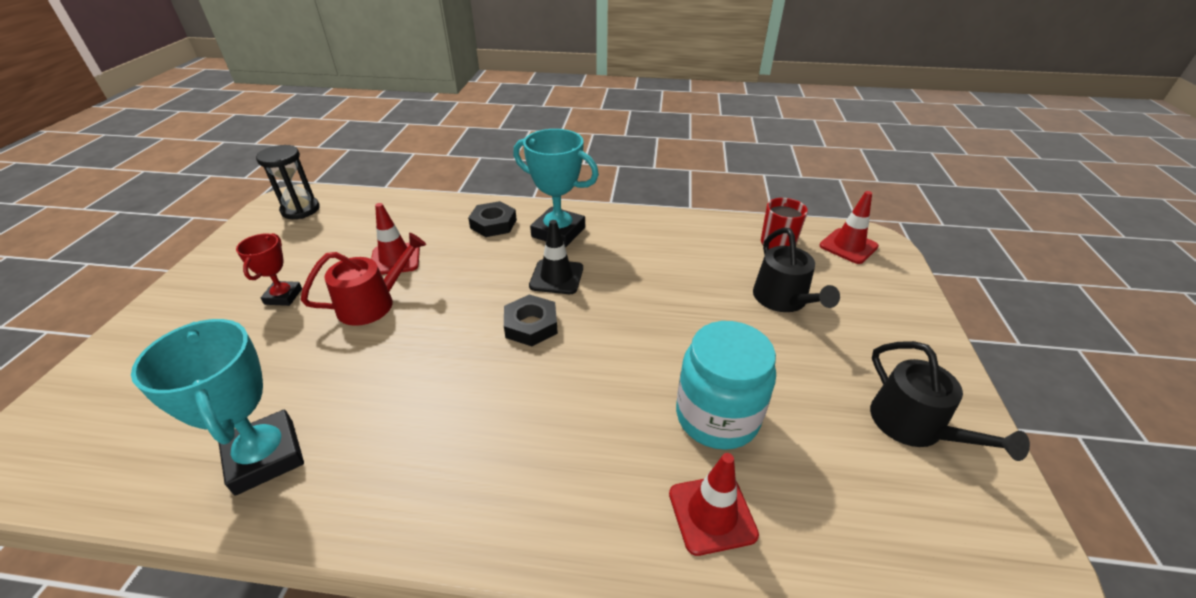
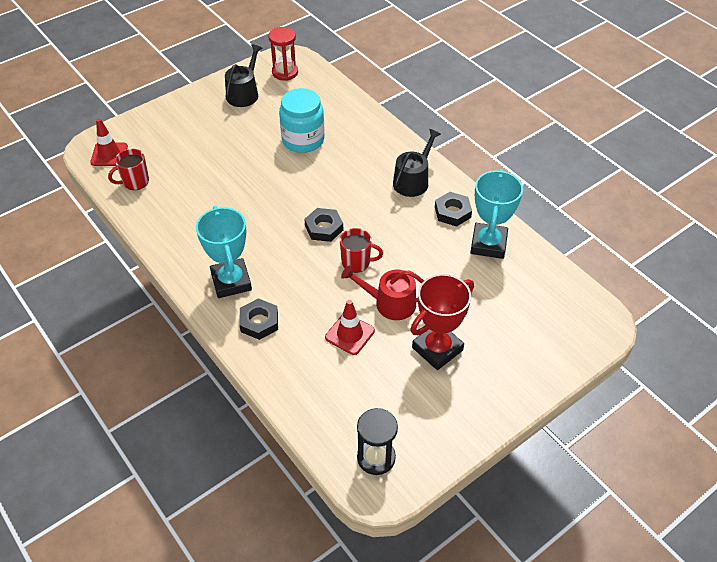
camera: 135 degrees left, 10 degrees up
(283, 296) = (437, 349): red trophy -> red trophy, size x1.75
(362, 470) = (452, 212): none -> black nut
(450, 316) = (357, 262): none -> red mug
(556, 277) = (276, 247): black traffic cone -> none
(712, 514) = (347, 121): red traffic cone -> none
(783, 299) = (195, 156): black watering can -> black watering can (413, 180)
(961, 532) = (285, 72): none -> red hourglass

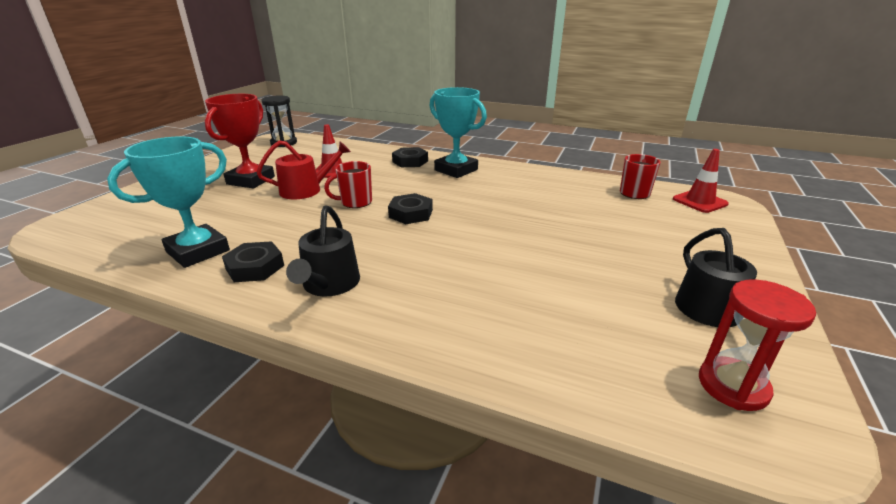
camera: 150 degrees right, 20 degrees down
(303, 140) = (533, 281): turquoise jar -> none
(488, 244) = (198, 251): turquoise trophy -> turquoise trophy turned 60 degrees clockwise

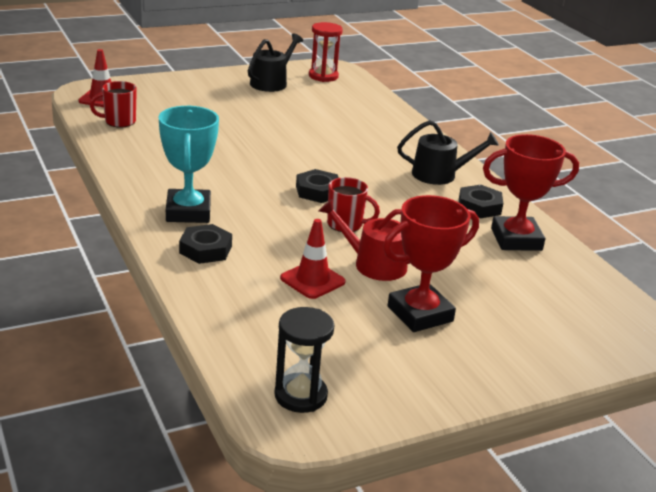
camera: 140 degrees left, 0 degrees up
(198, 251) = (516, 239): turquoise trophy -> red trophy
(329, 284) = (439, 174): black watering can -> black watering can turned 45 degrees clockwise

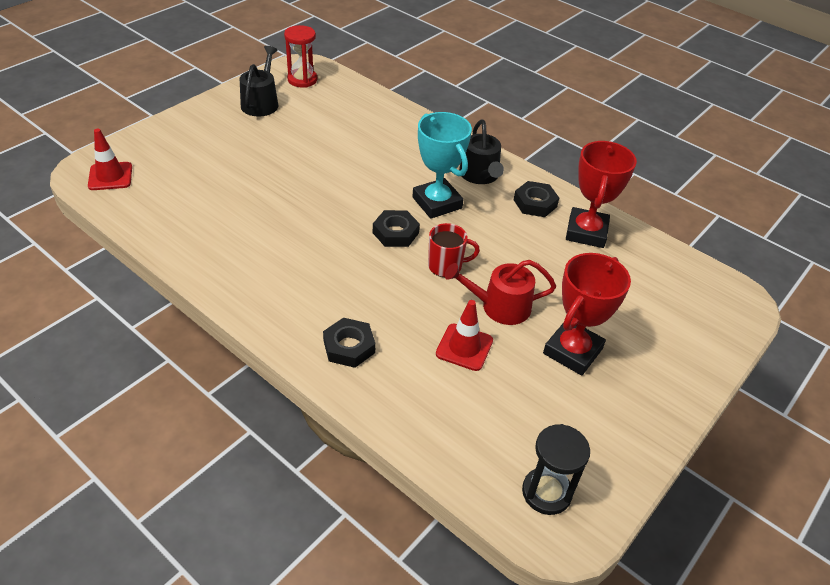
camera: 25 degrees left, 15 degrees up
(119, 121) = (150, 203): red mug -> none
(188, 212) = (300, 303): turquoise trophy -> turquoise trophy (437, 203)
(439, 174) = (480, 175): black watering can -> black watering can turned 105 degrees clockwise
(516, 239) = (586, 232): red trophy -> red trophy turned 45 degrees counterclockwise

